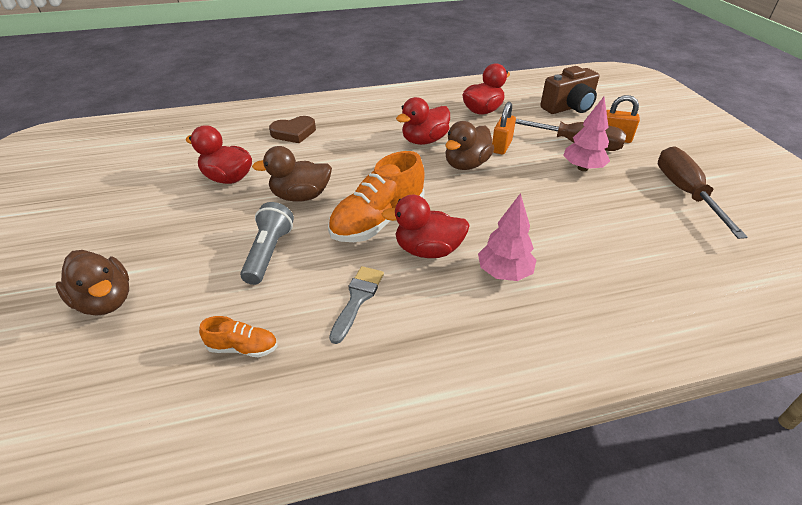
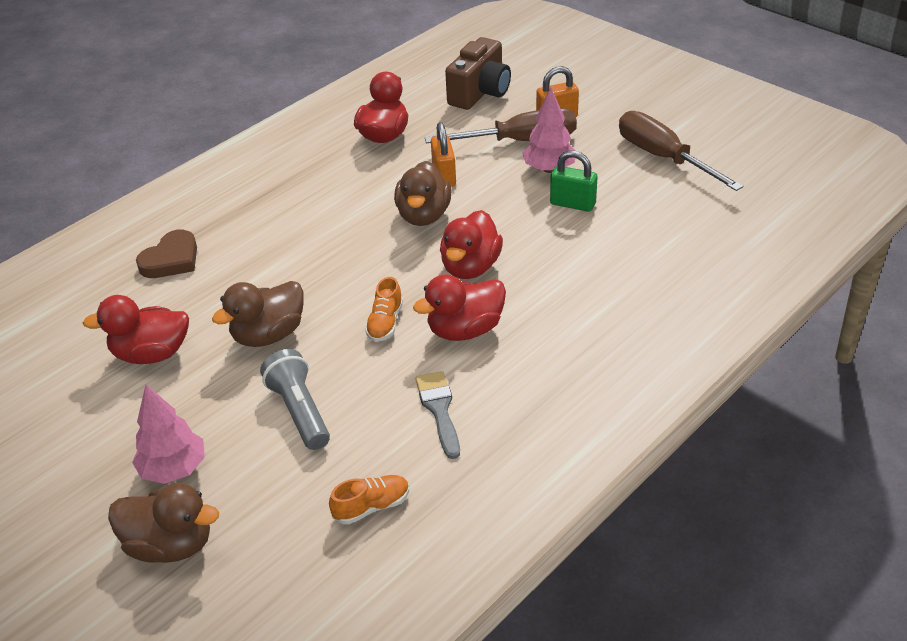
camera: 30 degrees left, 0 degrees up
(378, 221) = (385, 323): orange shoe -> orange shoe, size x0.49
(424, 140) = (349, 204): red duck -> red duck (470, 267)
(504, 273) = (555, 318): pink tree -> pink tree (174, 469)
(583, 197) = (572, 204): none -> green padlock

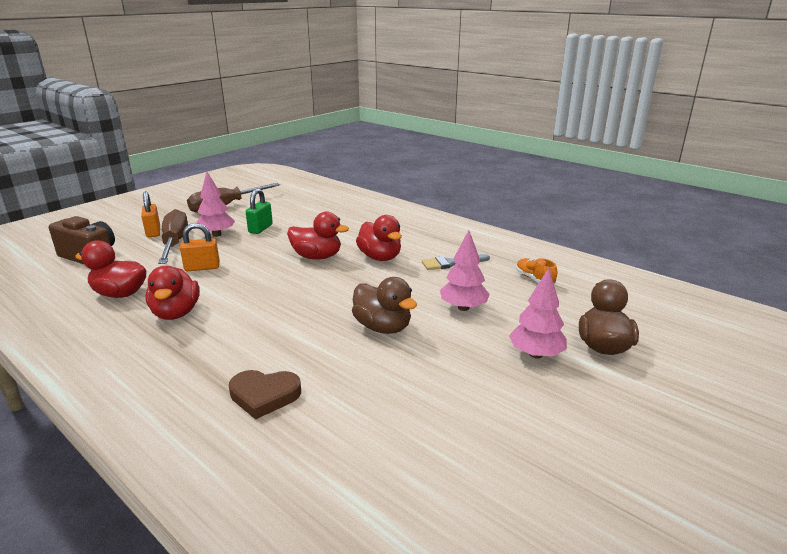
camera: 95 degrees left, 15 degrees down
(151, 354) = (407, 386): red duck -> red duck (176, 313)
(171, 259) = (264, 395): brown heart -> brown heart turned 150 degrees clockwise
(299, 411) = (463, 308): grey flashlight -> pink tree
(385, 323) = (371, 282): orange shoe -> none
(424, 215) = (250, 273): brown duck -> none

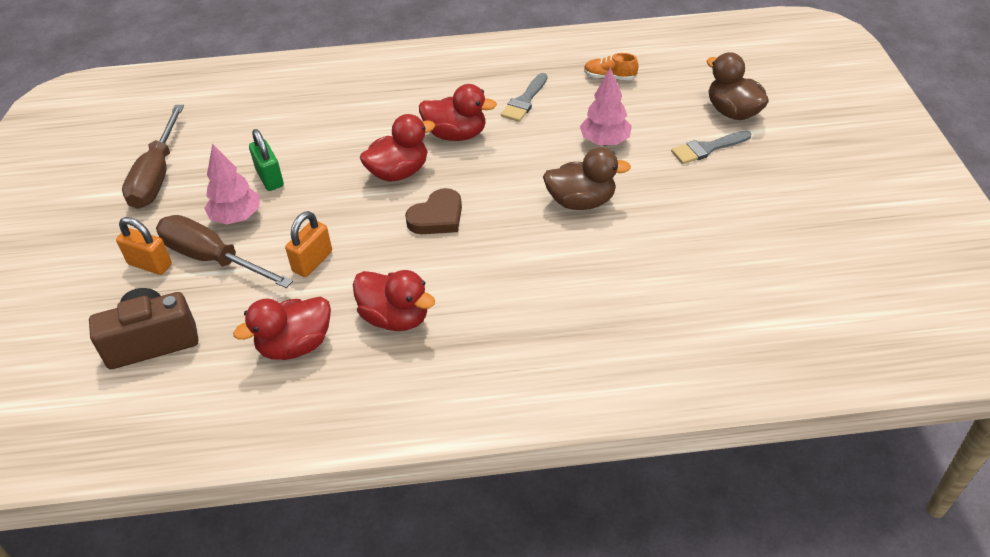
camera: 45 degrees left, 20 degrees up
(264, 395) = (603, 316): brown heart -> brown heart (437, 217)
(536, 354) = (707, 148): pink tree -> grey brush

